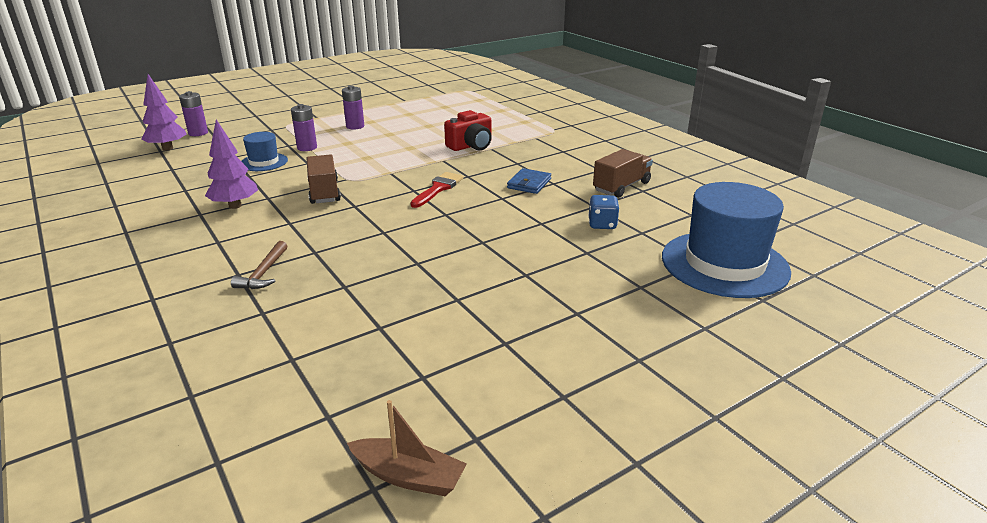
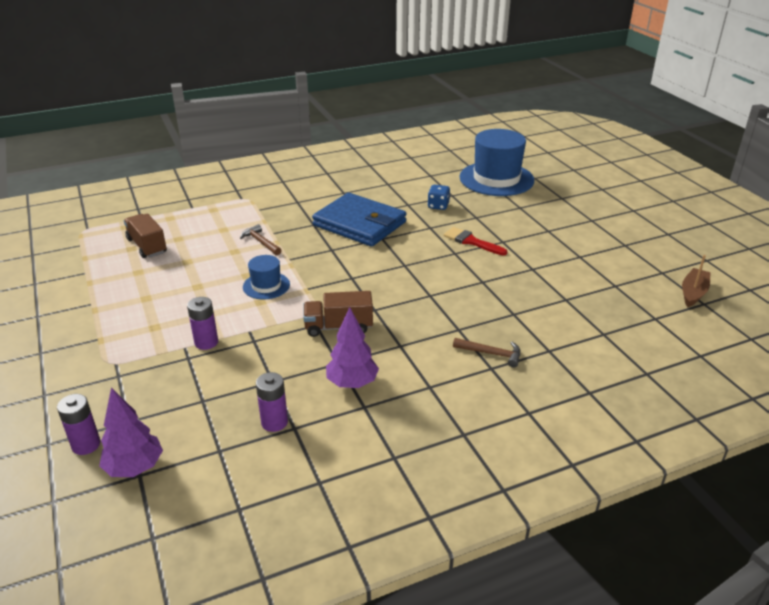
camera: 80 degrees left, 5 degrees up
(264, 162) = (236, 372): blue hat -> blue hat (266, 286)
(355, 126) = (154, 309): purple battery -> purple battery (274, 422)
(438, 189) = (354, 265): red brush -> red brush (471, 241)
(471, 146) = (260, 242): red camera -> brown hammer
(529, 183) = (359, 224): blue wallet -> blue wallet, size x2.23
(621, 187) = (379, 190): brown truck -> brown truck (147, 246)

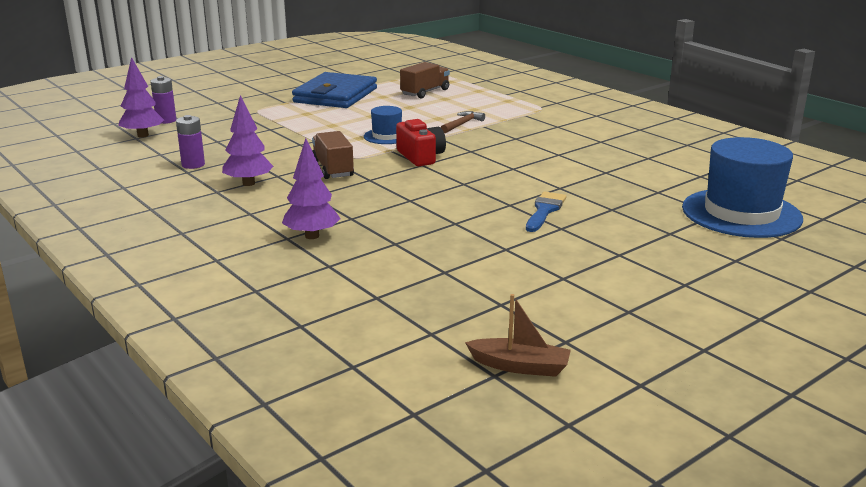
camera: 75 degrees right, 10 degrees down
(206, 342) = (292, 131): purple battery -> none
(332, 275) = (421, 157): none -> red camera
(359, 224) = (535, 155): blue wallet -> blue wallet (335, 95)
(438, 206) = (618, 187): blue dice -> none
(471, 241) = (544, 210): red brush -> blue brush
(491, 353) = (312, 236): brown hammer -> purple tree

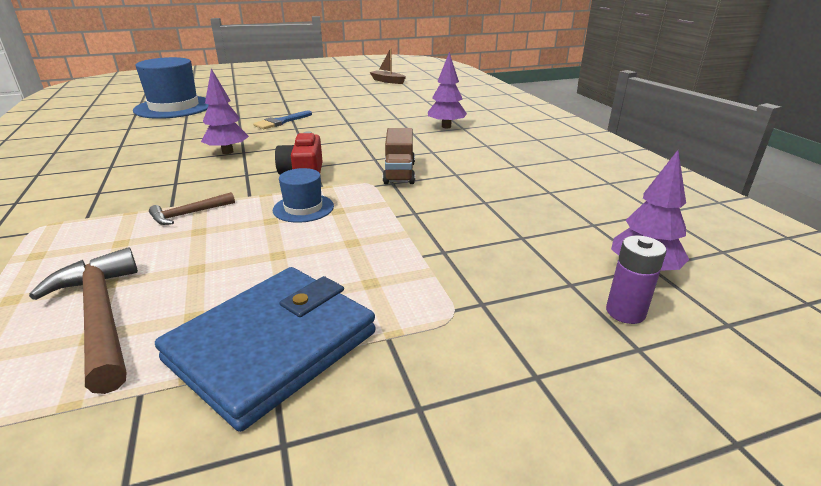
camera: 160 degrees left, 5 degrees up
(193, 165) = (545, 200): purple battery -> none
(248, 183) = (485, 169): purple tree -> purple tree (227, 152)
(425, 92) = (100, 317): brown truck -> brown hammer

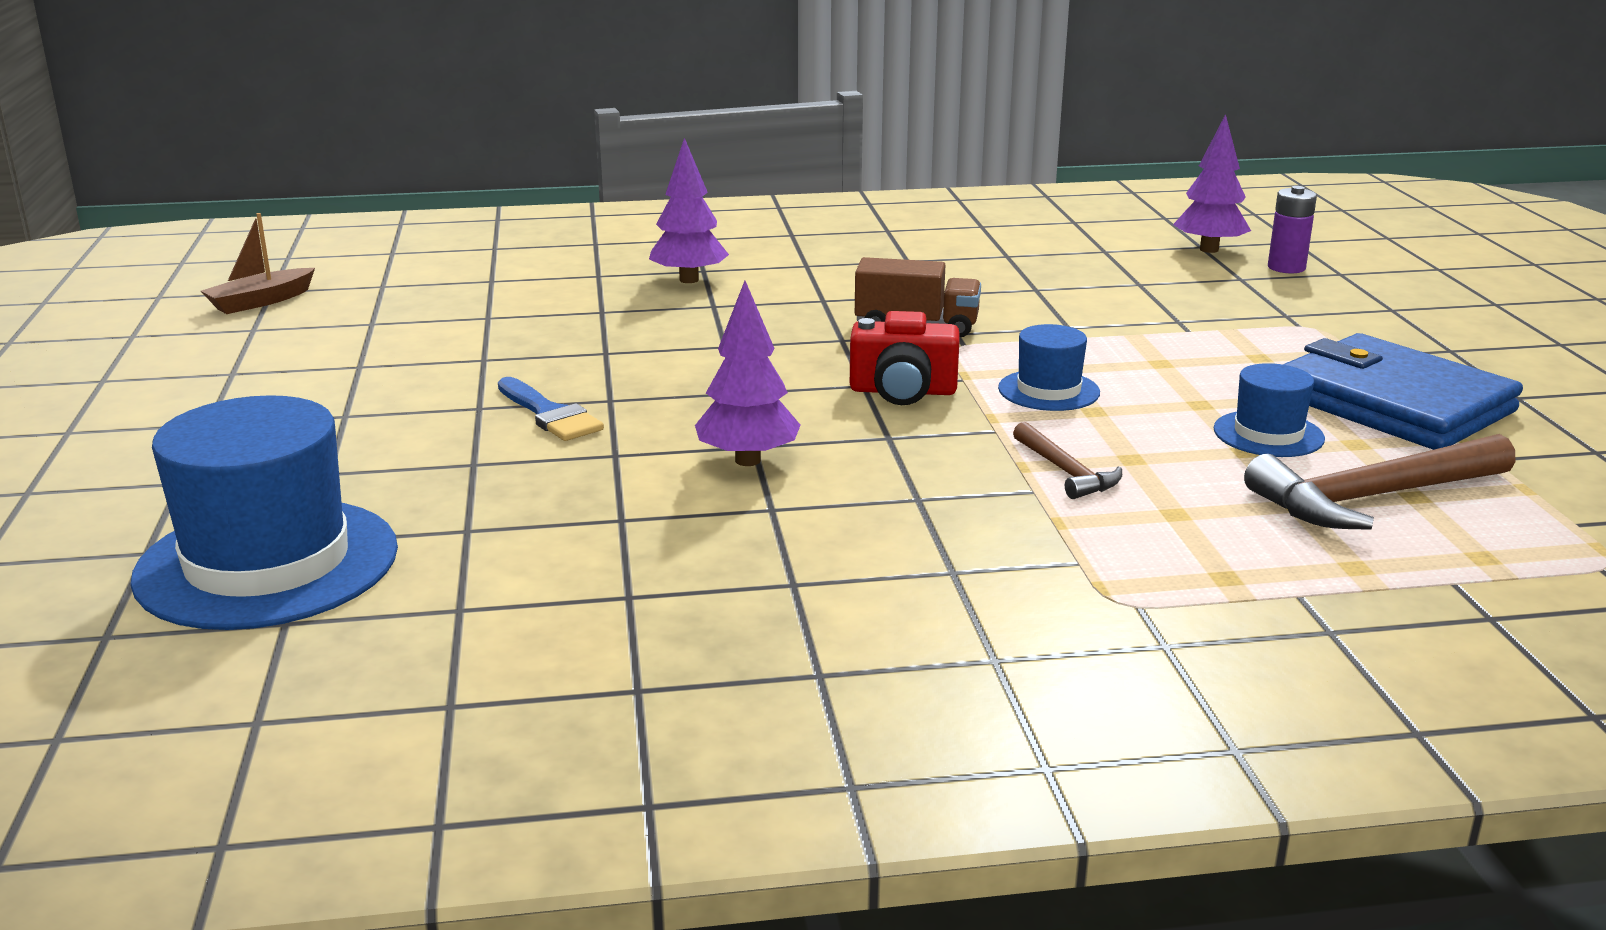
camera: 80 degrees left, 5 degrees down
(222, 279) = (1268, 434): none -> blue hat

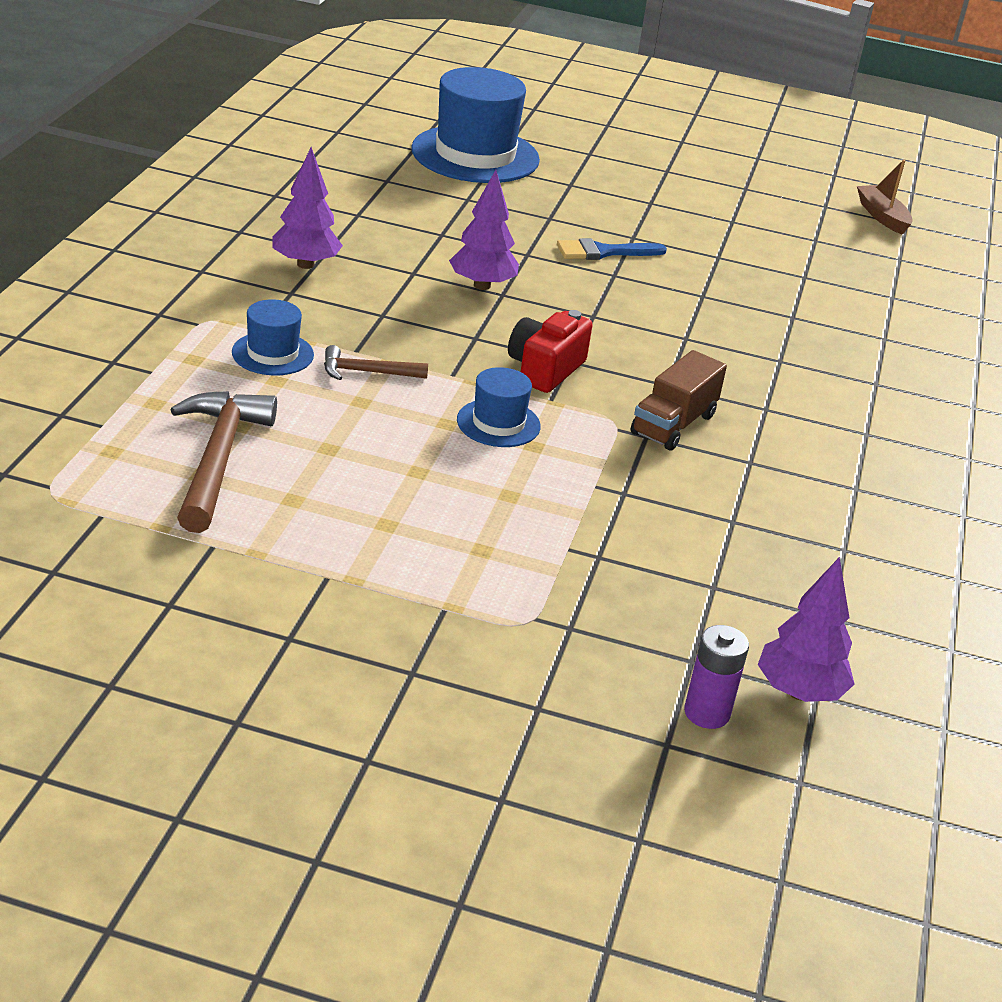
camera: 110 degrees right, 10 degrees up
(689, 280) = (850, 369): purple tree -> purple tree (305, 264)
(1268, 434) = (344, 473): blue hat -> blue hat (272, 354)
(1393, 403) = (339, 562): blue wallet -> none

